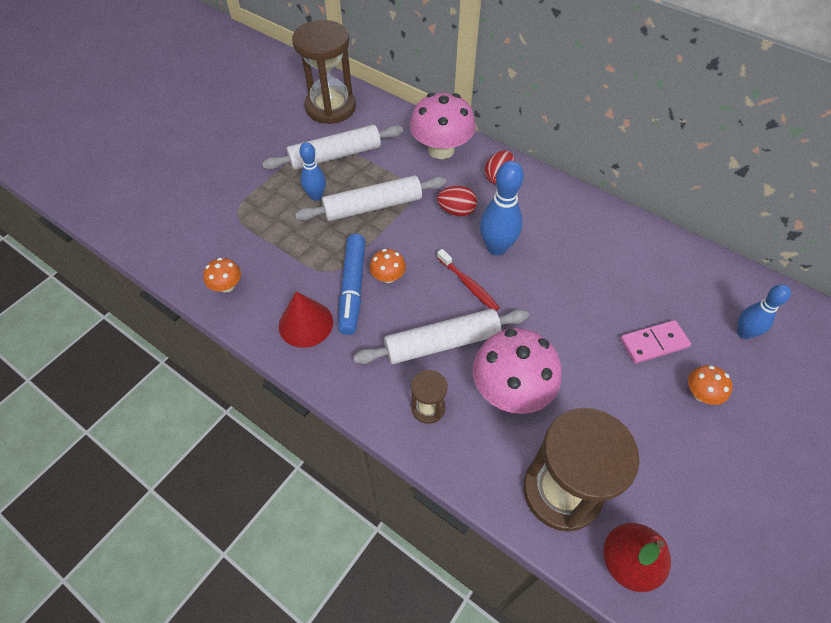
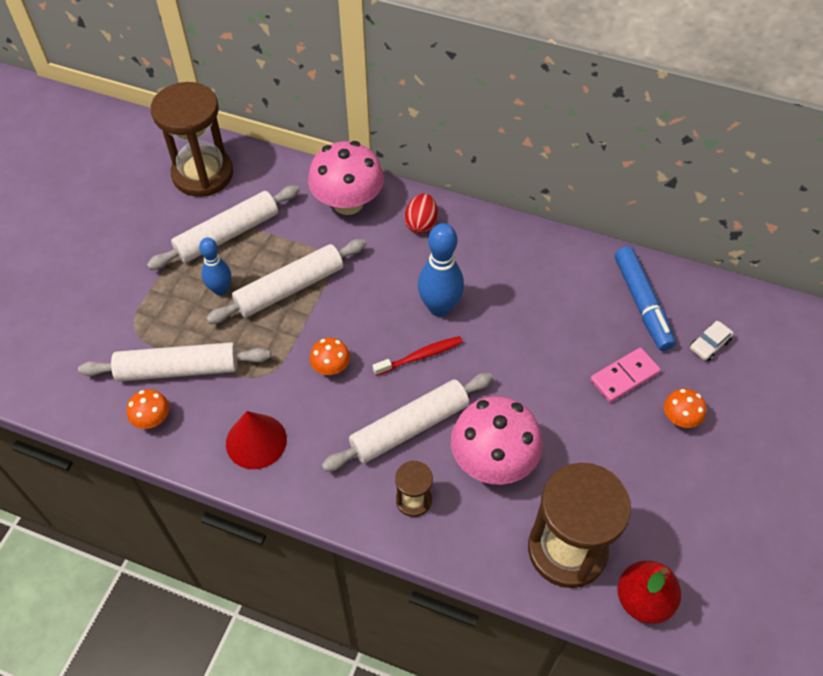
camera: 15 degrees left, 0 degrees up
(261, 251) = (178, 369): none -> white rolling pin
(353, 288) = (296, 389): blue marker -> blue marker (642, 303)
(456, 211) = (385, 274): red egg -> none
(468, 284) = (420, 356): red toothbrush -> red toothbrush turned 60 degrees counterclockwise
(743, 333) = (709, 345): blue bowling pin -> white car

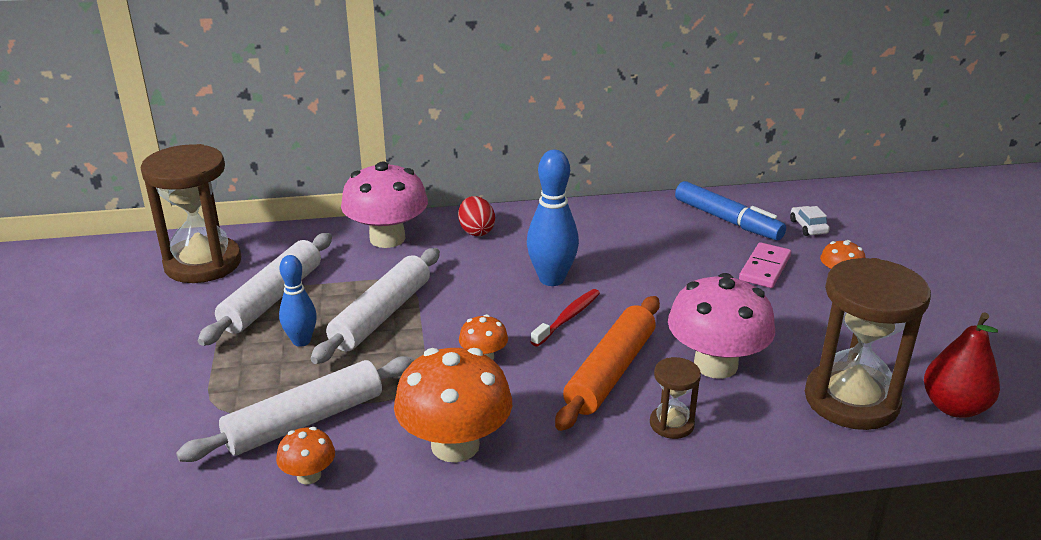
camera: 30 degrees left, 25 degrees down
(256, 441) = (455, 445): red cone -> orange mushroom
(409, 428) = (610, 372): white rolling pin -> orange rolling pin
(709, 345) = (808, 227): white car -> white car turned 150 degrees clockwise

